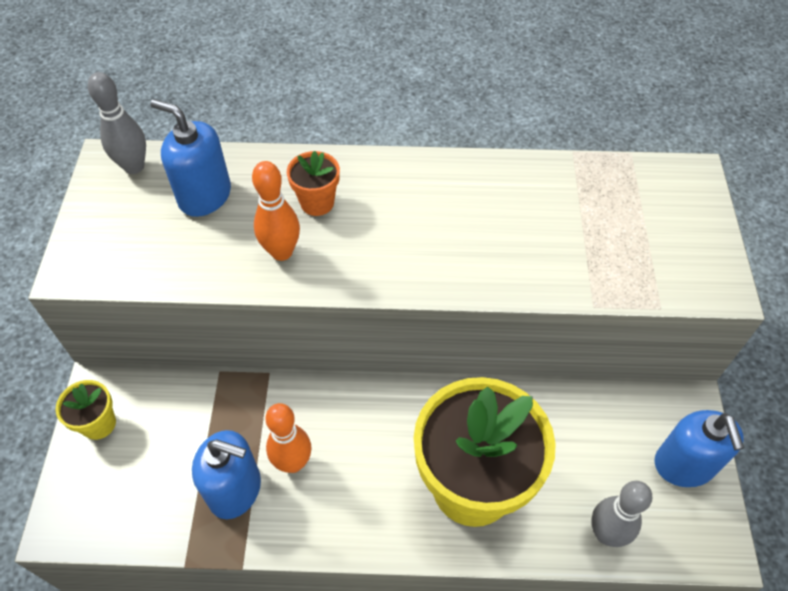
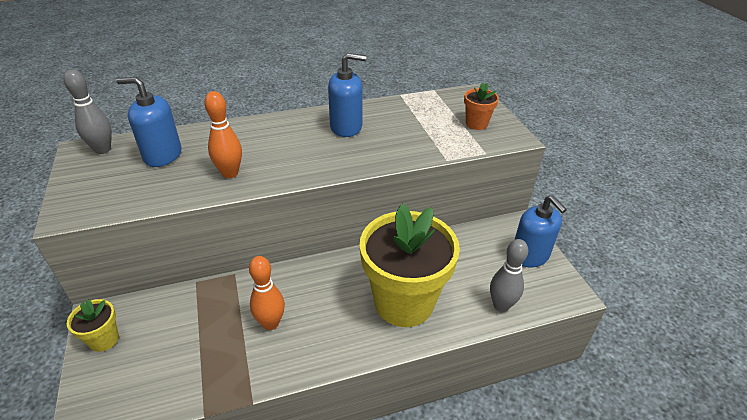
camera: 20 degrees left, 15 degrees down
(235, 489) = (231, 352): blue soap dispenser -> blue soap dispenser (346, 127)
(317, 203) = (246, 144): orange flower pot -> orange flower pot (476, 124)

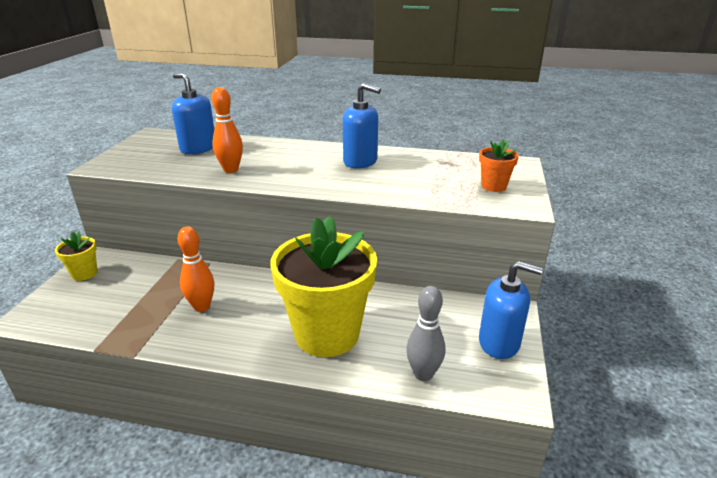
camera: 30 degrees right, 10 degrees down
(103, 149) = (165, 137): grey bowling pin -> none
(530, 255) = (499, 343): blue soap dispenser -> blue soap dispenser turned 75 degrees counterclockwise

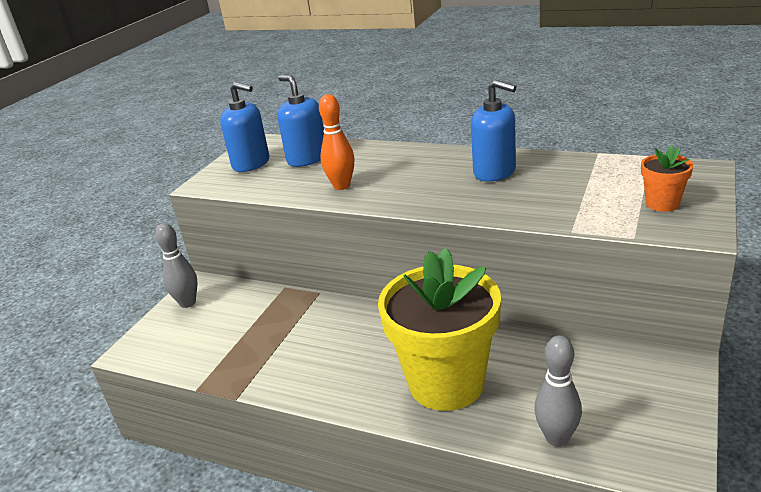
camera: 15 degrees right, 0 degrees up
(84, 273) = (187, 303): yellow flower pot -> grey bowling pin
(202, 306) = (308, 345): orange bowling pin -> none
(499, 343) = (659, 404): blue soap dispenser -> blue soap dispenser (251, 164)

